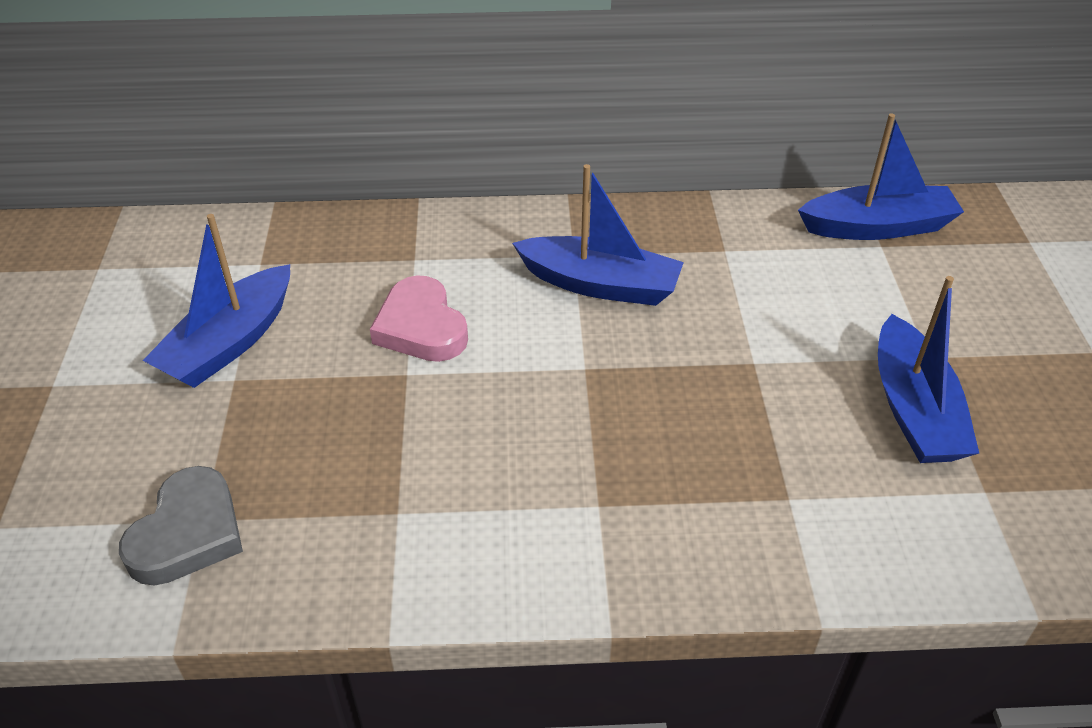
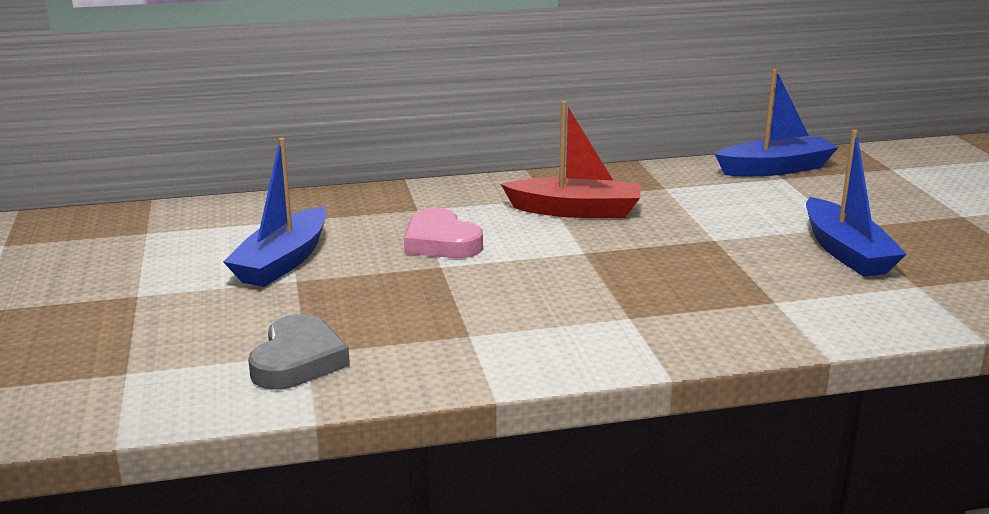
camera: 10 degrees left, 20 degrees down
(600, 284) = (575, 211): blue boat -> red boat

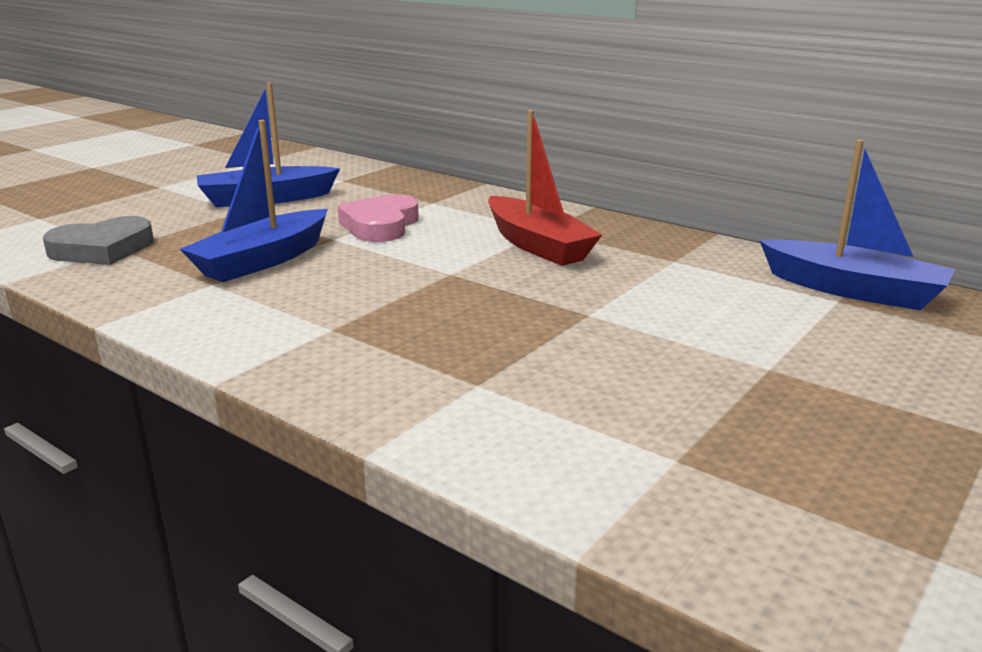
camera: 50 degrees right, 0 degrees up
(846, 252) = (692, 388): blue boat -> blue boat (262, 260)

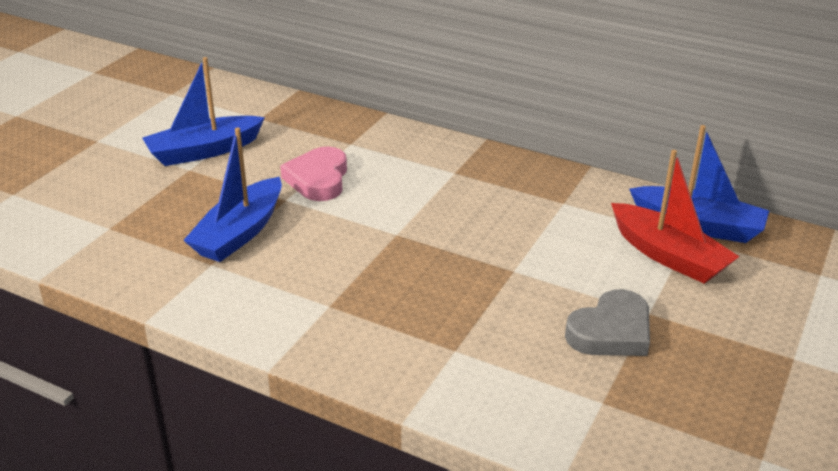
camera: 10 degrees left, 10 degrees up
(102, 249) = (96, 231): grey heart -> grey heart (611, 331)
(538, 245) = (454, 194): red boat -> red boat (668, 256)

